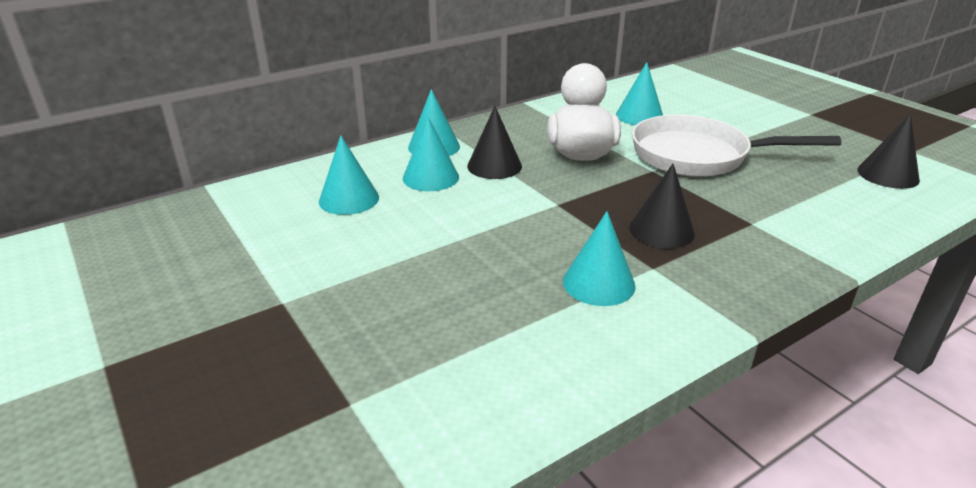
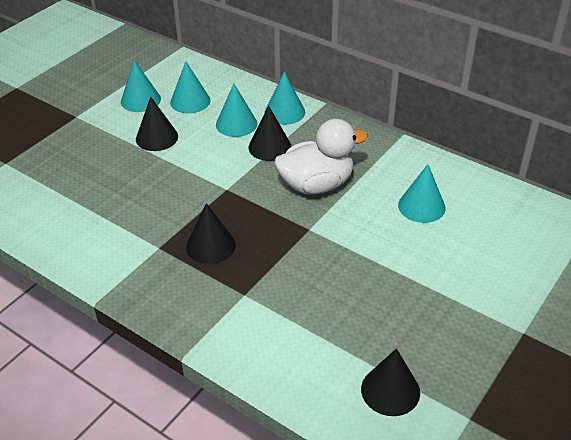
camera: 70 degrees right, 10 degrees up
(410, 236) = (157, 137): none -> black cone
(598, 283) = (131, 225): turquoise cone -> turquoise cone (140, 100)
(697, 156) = (354, 253): white pan -> none

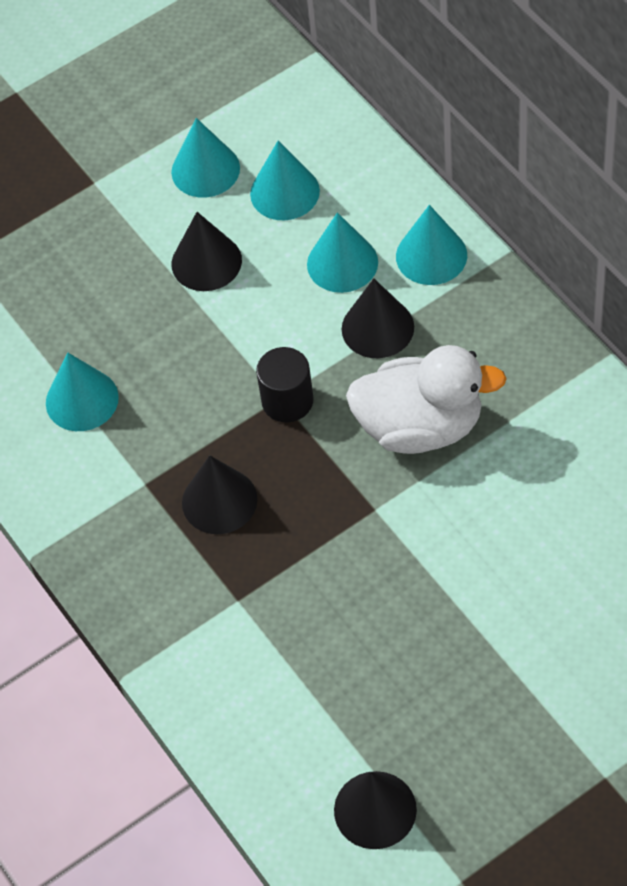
camera: 25 degrees right, 15 degrees up
(232, 189) = (287, 401): none -> black cylinder
(421, 206) = (567, 513): turquoise cone -> turquoise cone (82, 400)

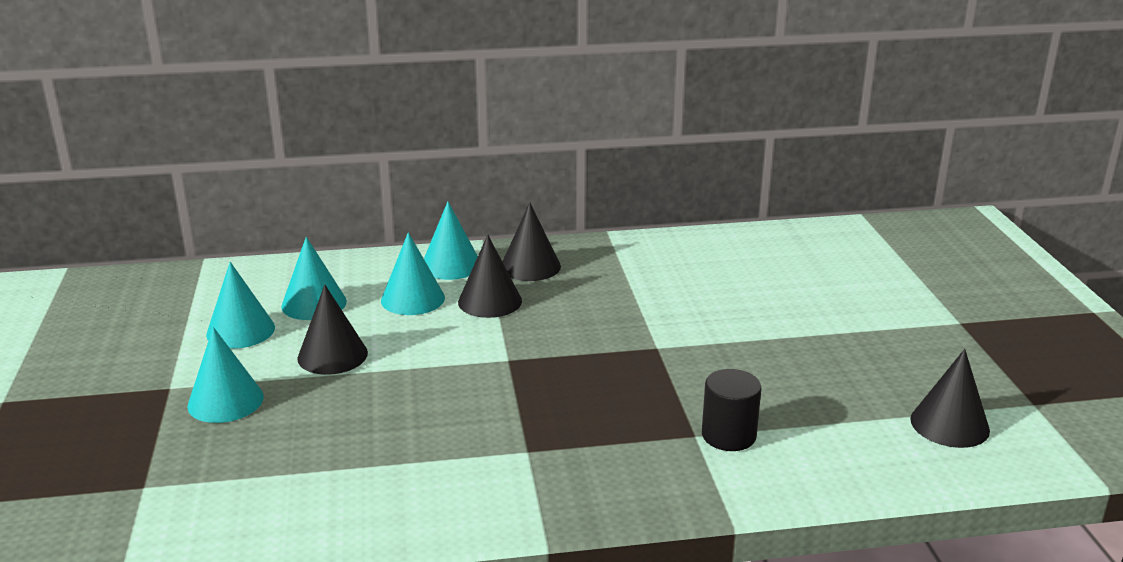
camera: 70 degrees left, 30 degrees down
(82, 400) = (397, 460): turquoise cone -> turquoise cone (225, 401)
(219, 501) = (583, 416): black cone -> black cone (530, 266)
(287, 401) = (515, 356): black cylinder -> black cylinder (728, 435)
(420, 426) = (598, 309): white duck -> none

